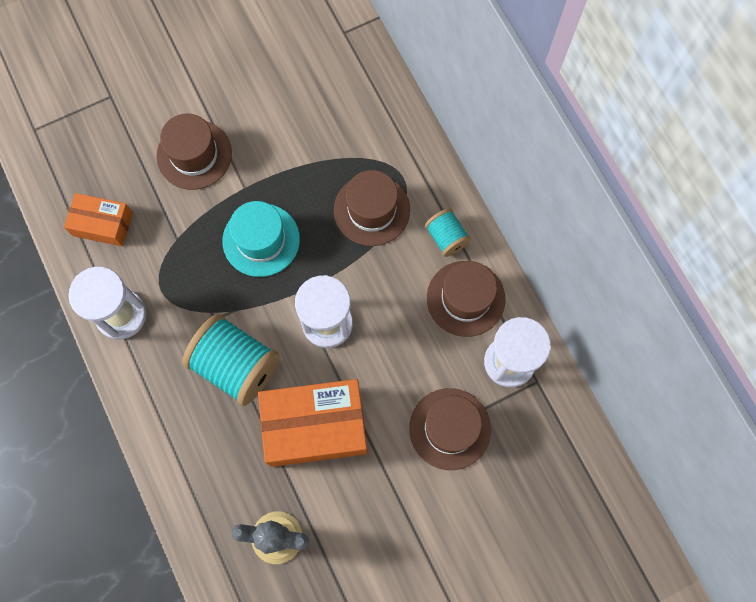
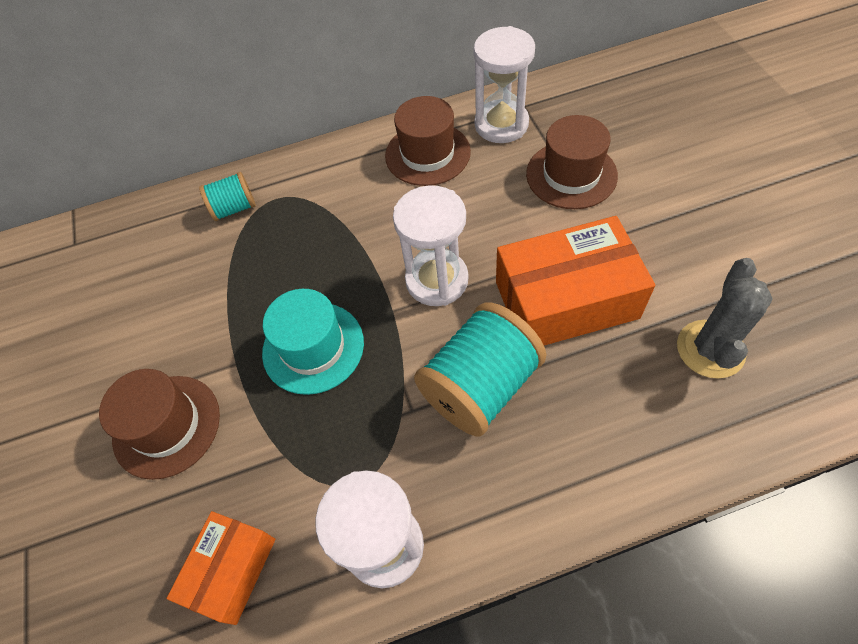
camera: 75 degrees left, 15 degrees down
(315, 426) = (566, 300): orange box -> orange box turned 75 degrees clockwise
(372, 210) = (305, 229): brown hat -> none
(446, 238) = (356, 165): turquoise spool -> turquoise spool (234, 208)

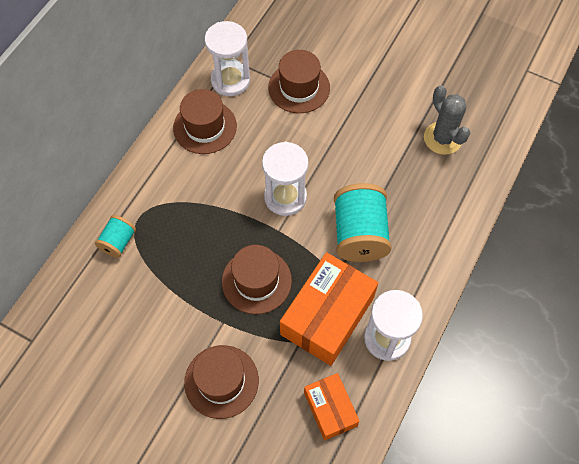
camera: 50 degrees left, 5 degrees up
(313, 347) = (256, 281): turquoise hat -> brown hat
(566, 300) = (359, 160): orange box -> orange box (327, 315)

